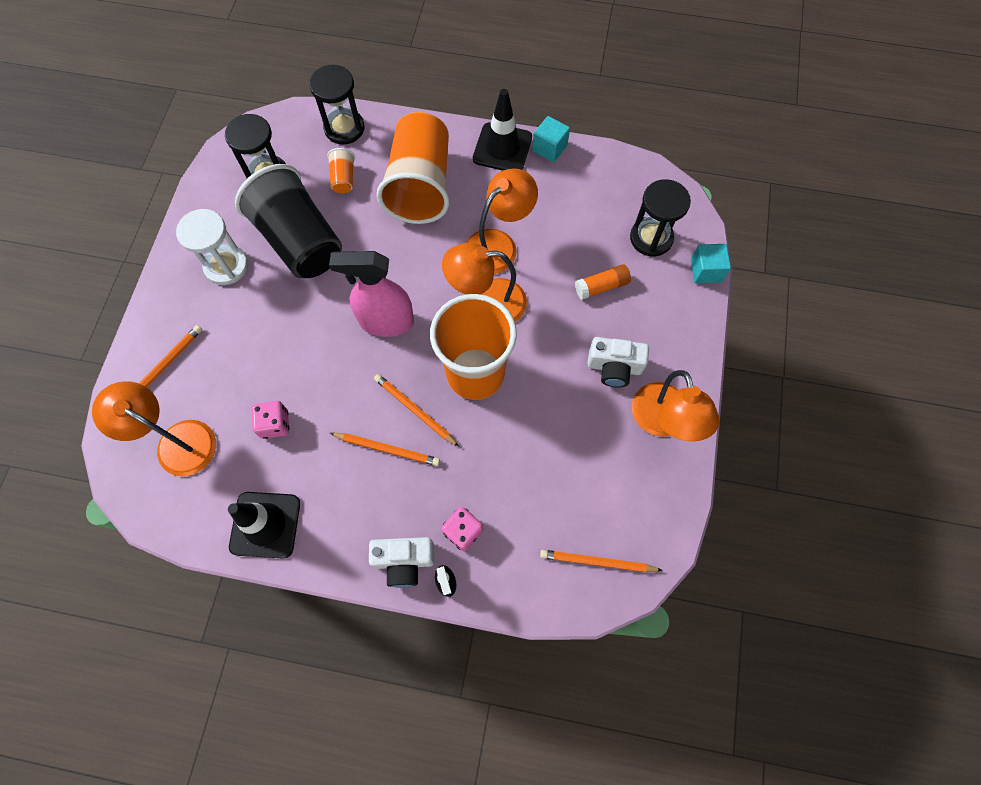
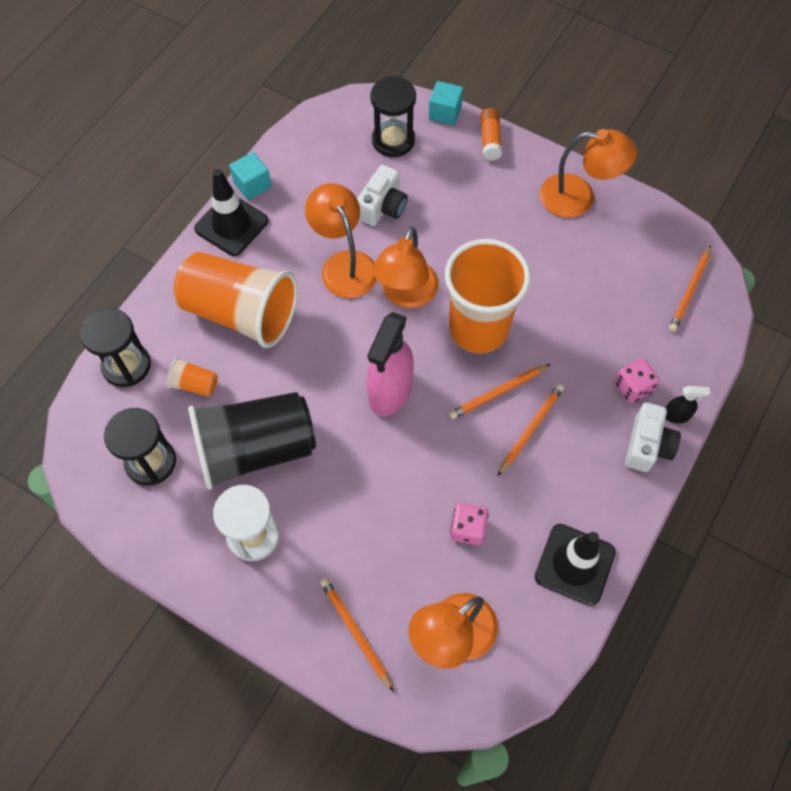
camera: 70 degrees left, 5 degrees down
(601, 286) = (427, 196): orange glue stick -> orange glue stick (490, 140)
(614, 367) = (513, 215): white camera -> white camera (382, 207)

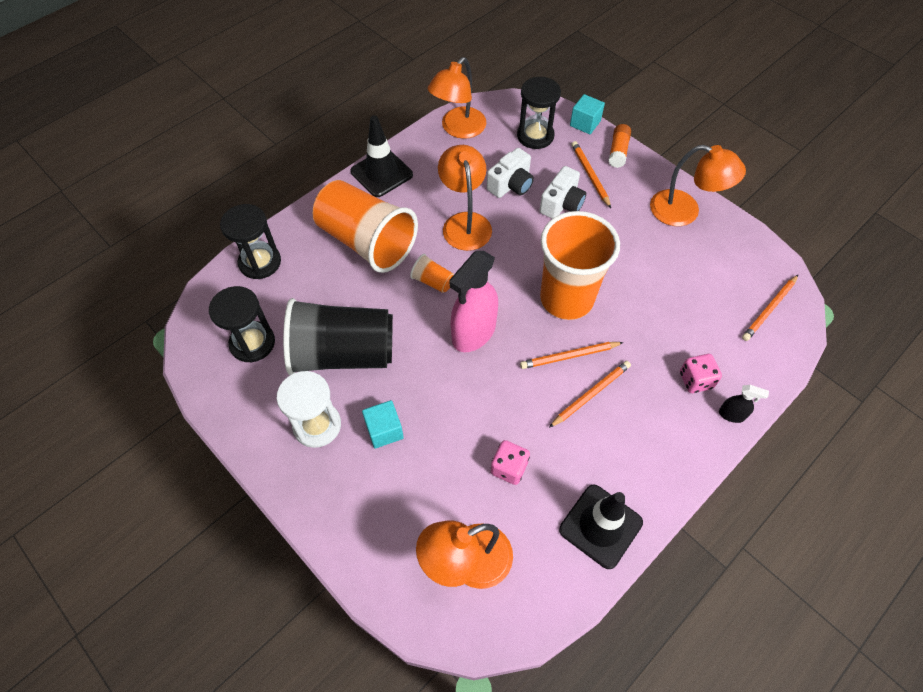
camera: 15 degrees right, 5 degrees down
(194, 384) = (310, 289): orange cup -> orange cup (433, 281)
(252, 185) = (408, 147): turquoise cube -> turquoise cube (384, 430)
(356, 632) = (380, 534): orange pencil -> orange pencil (590, 175)
(406, 295) = (510, 257): orange lamp -> orange lamp (458, 129)
(647, 445) = (697, 435): white camera -> white camera (562, 204)

